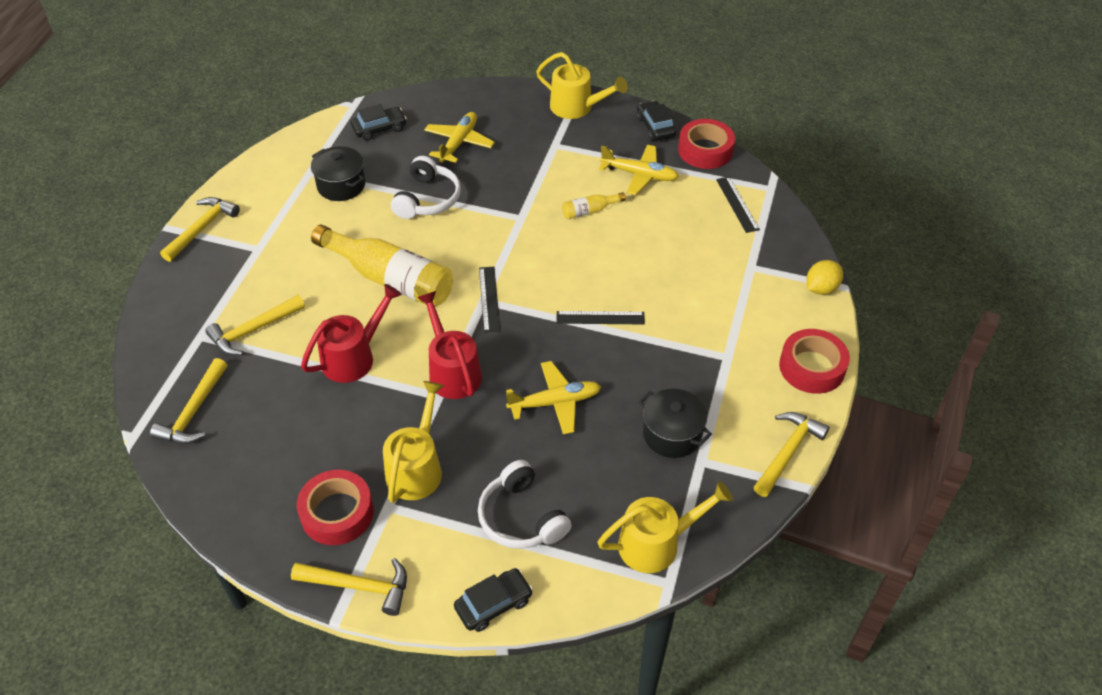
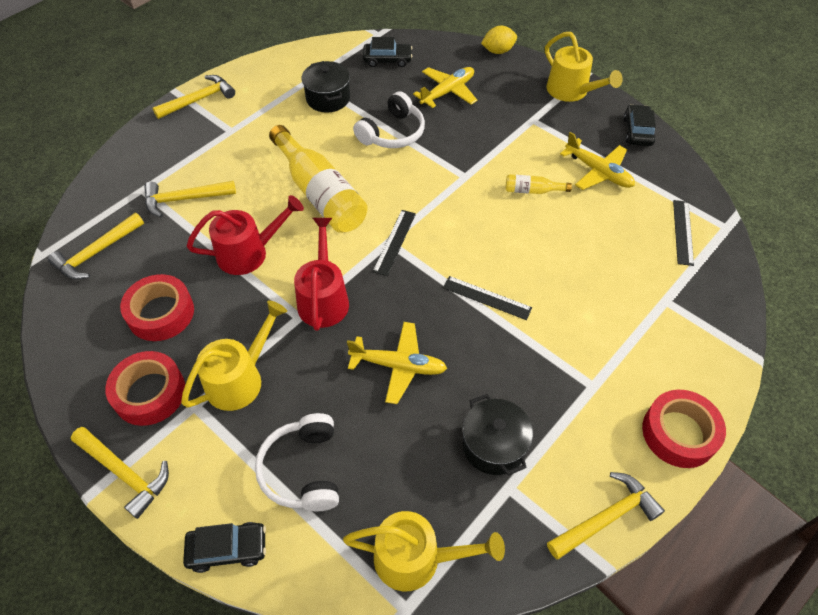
camera: 25 degrees right, 5 degrees up
(705, 150) = (676, 168): red tape -> red tape (161, 313)
(821, 288) = (731, 350): yellow lemon -> yellow lemon (498, 51)

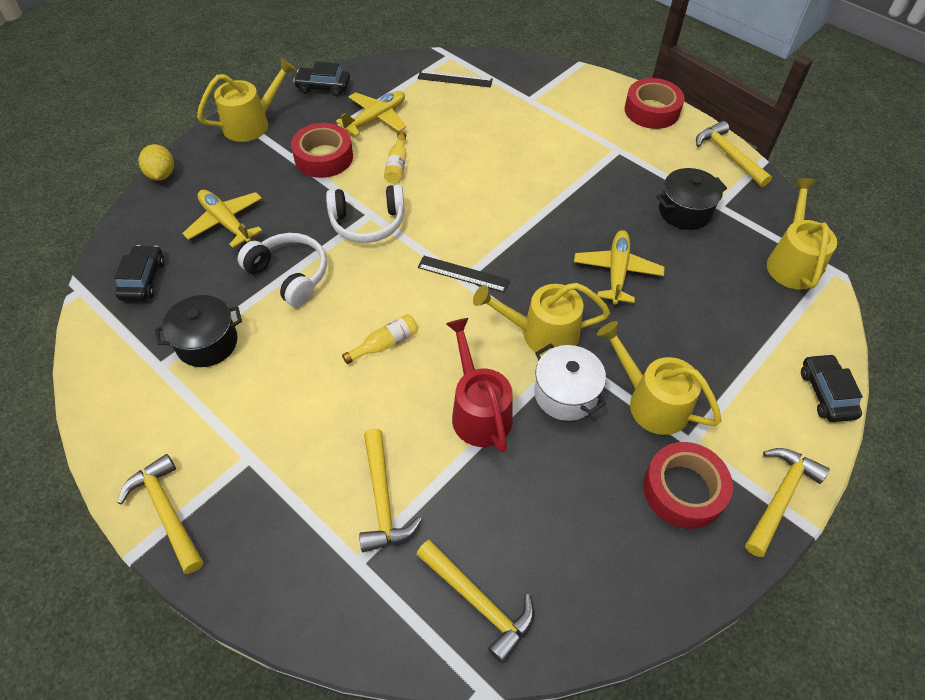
camera: 90 degrees left, 0 degrees up
(161, 313) = (574, 497): red tape -> red tape (324, 157)
(257, 313) = (565, 394): none -> white pot
(303, 470) = (737, 341): white headphones -> white headphones (368, 223)
(320, 193) = (385, 344): yellow bottle -> yellow bottle, size x0.44
(323, 298) = (541, 333): red watering can -> yellow watering can
(486, 298) = (533, 207): black ruler -> none

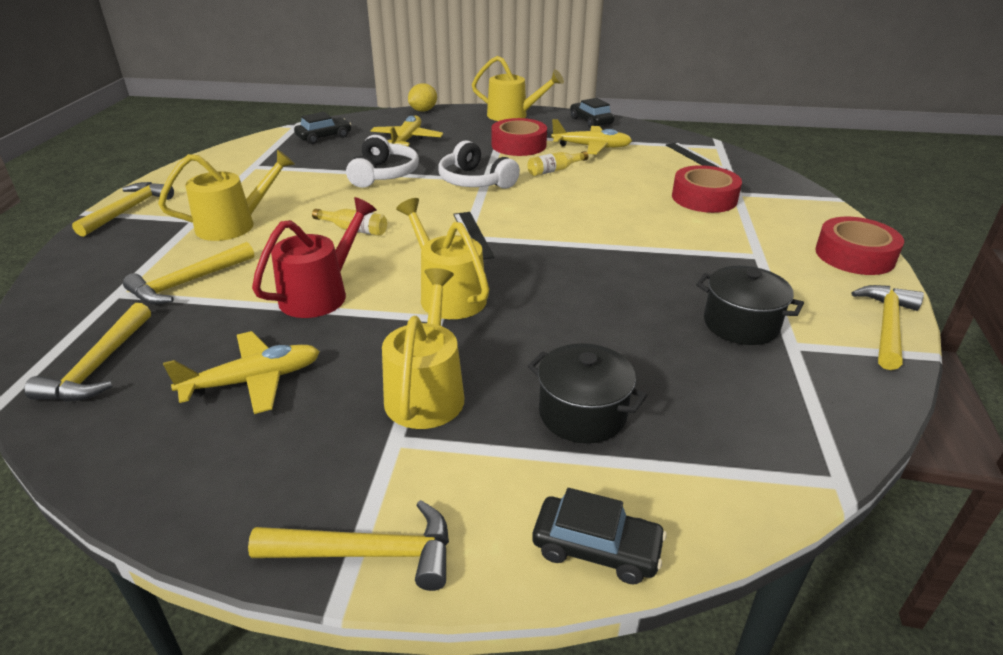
camera: 55 degrees right, 20 degrees down
(207, 343) = (289, 172): black pot -> black pot (582, 413)
(565, 394) = (384, 333): white pot -> none
(617, 272) = (585, 310): yellow plane -> yellow plane (253, 381)
(683, 490) = (318, 457): red tape -> red tape (704, 198)
(792, 262) = (794, 436): yellow watering can -> yellow watering can (234, 225)
(826, 393) = (596, 548): black car -> black car turned 60 degrees clockwise

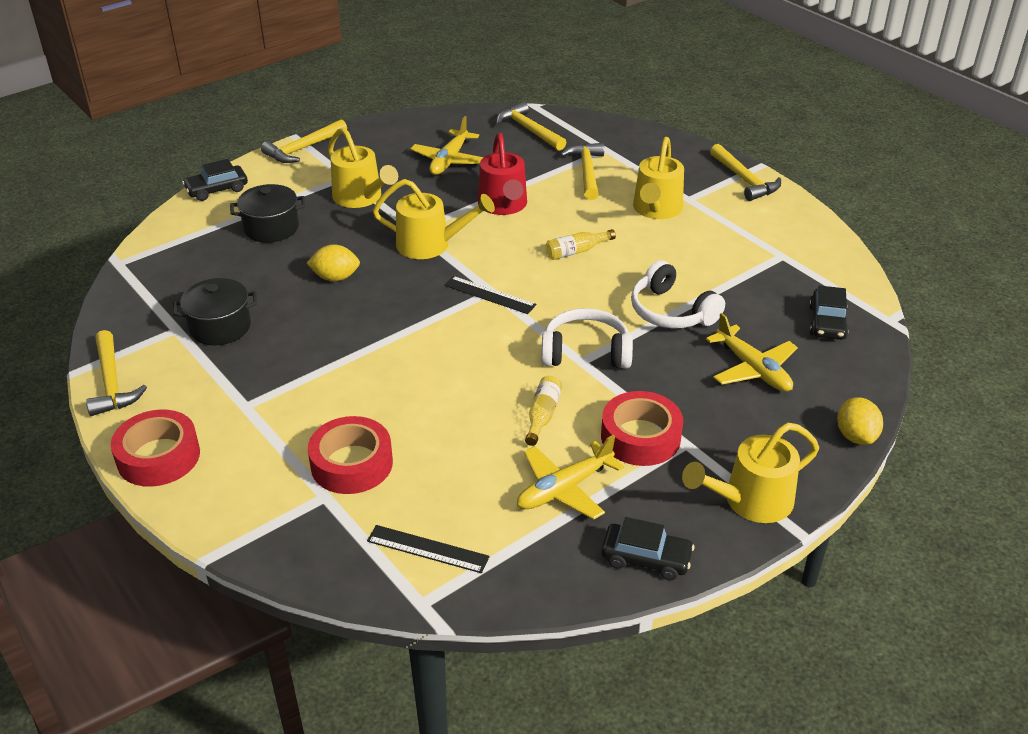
camera: 135 degrees right, 5 degrees up
(577, 312) = (335, 277): none -> yellow lemon

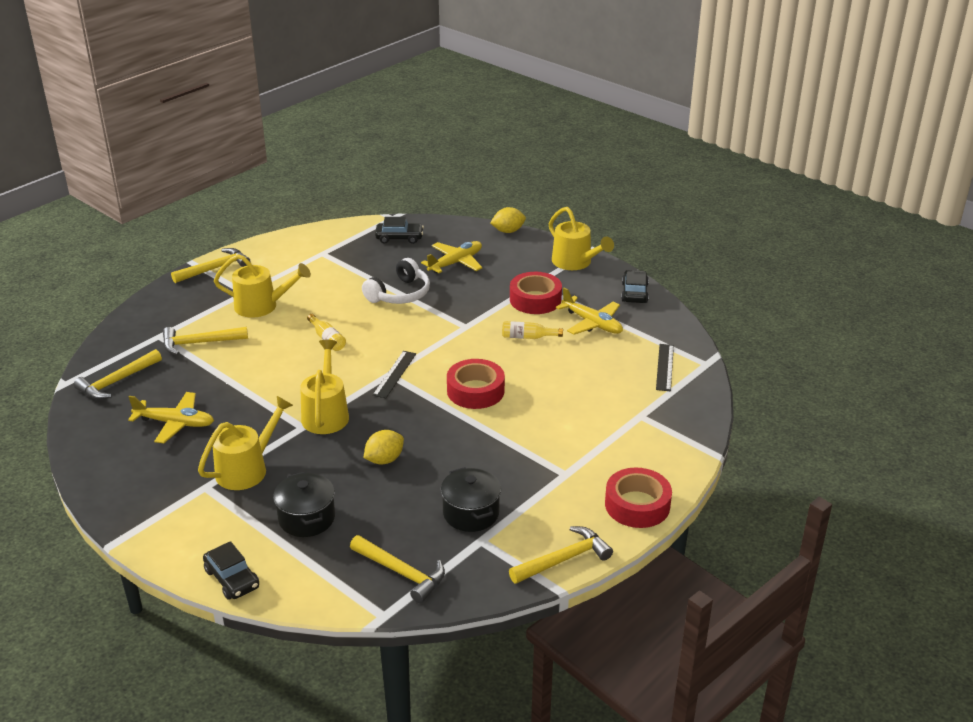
camera: 100 degrees left, 5 degrees down
(303, 148) = (142, 531): yellow hammer -> yellow hammer (401, 573)
(335, 277) = (384, 460): yellow lemon -> yellow lemon turned 60 degrees clockwise
(351, 464) = (605, 409): red tape -> red tape (475, 391)
(503, 206) = (259, 382): red watering can -> none
(586, 352) = (455, 325): white headphones -> none

